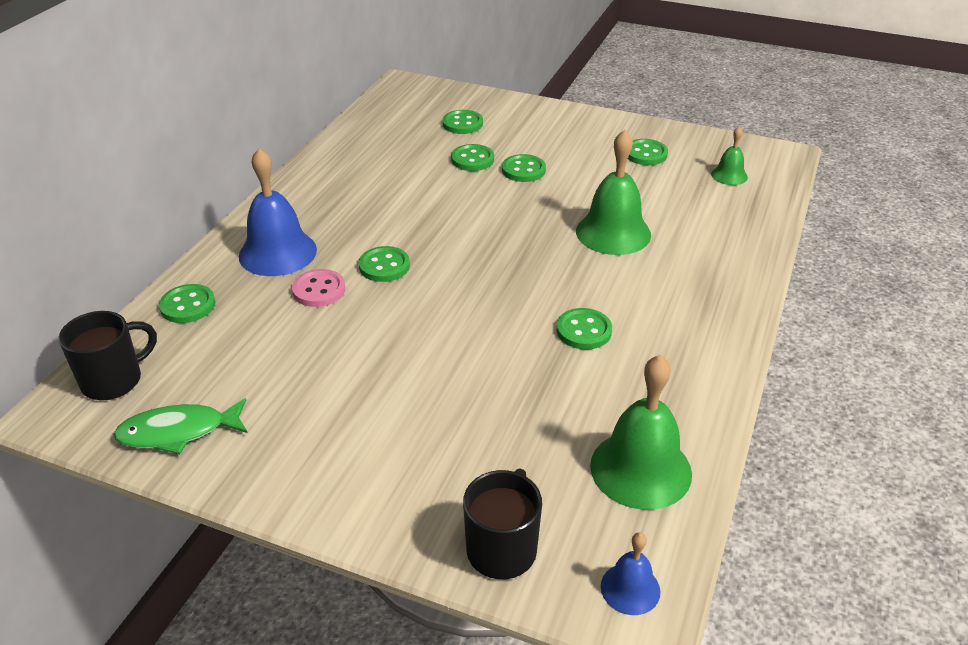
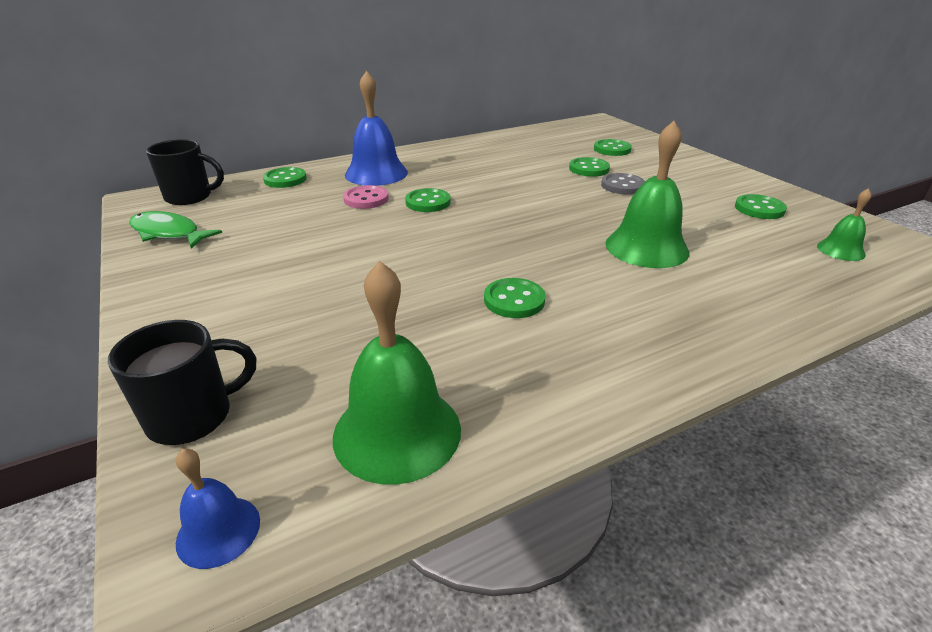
camera: 40 degrees right, 5 degrees down
(523, 170) = (622, 186): green button -> grey button

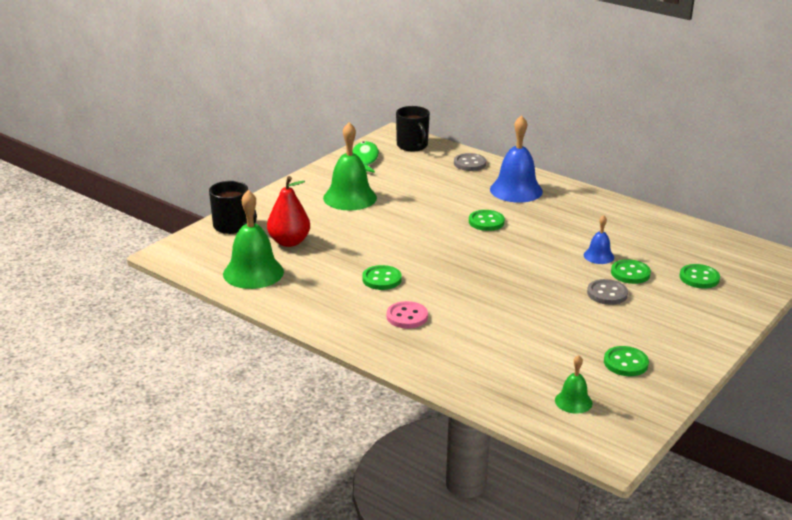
camera: 65 degrees right, 5 degrees down
(218, 531) = (184, 253): blue bell -> blue bell (598, 256)
(285, 179) = (469, 163): green button -> grey button
(327, 358) = (289, 242): none -> red pear
(366, 199) = (468, 200): pink button -> pink button (407, 317)
(646, 247) = (495, 316): green bell -> green bell (350, 197)

